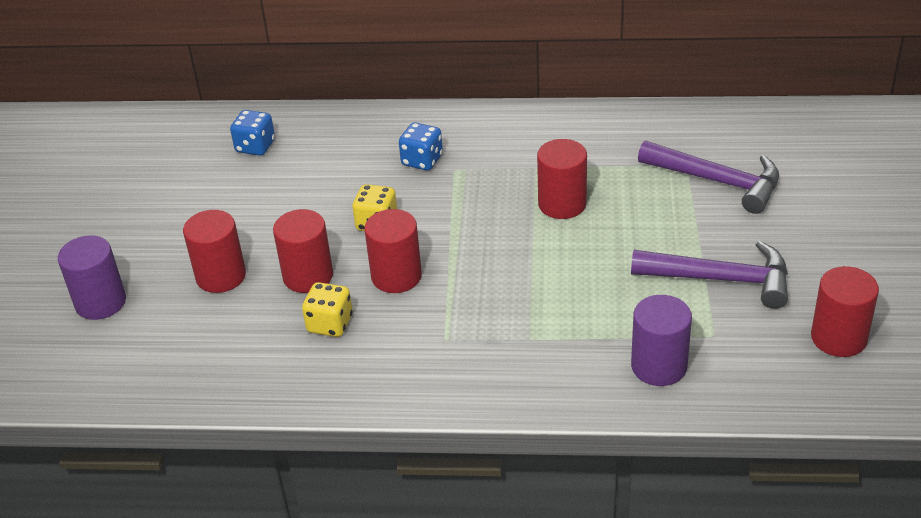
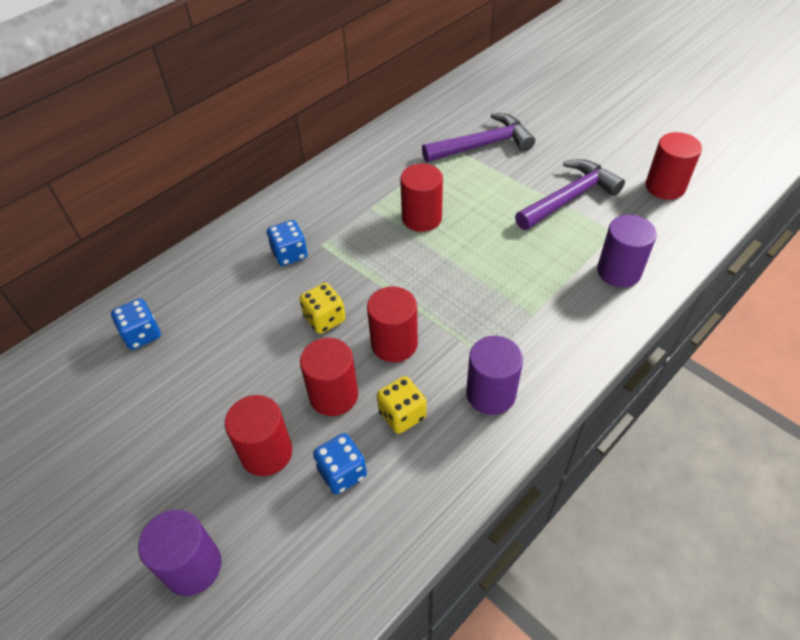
camera: 50 degrees left, 10 degrees up
(243, 325) = (342, 472): none -> blue dice
(407, 362) = (490, 394): none -> purple cylinder

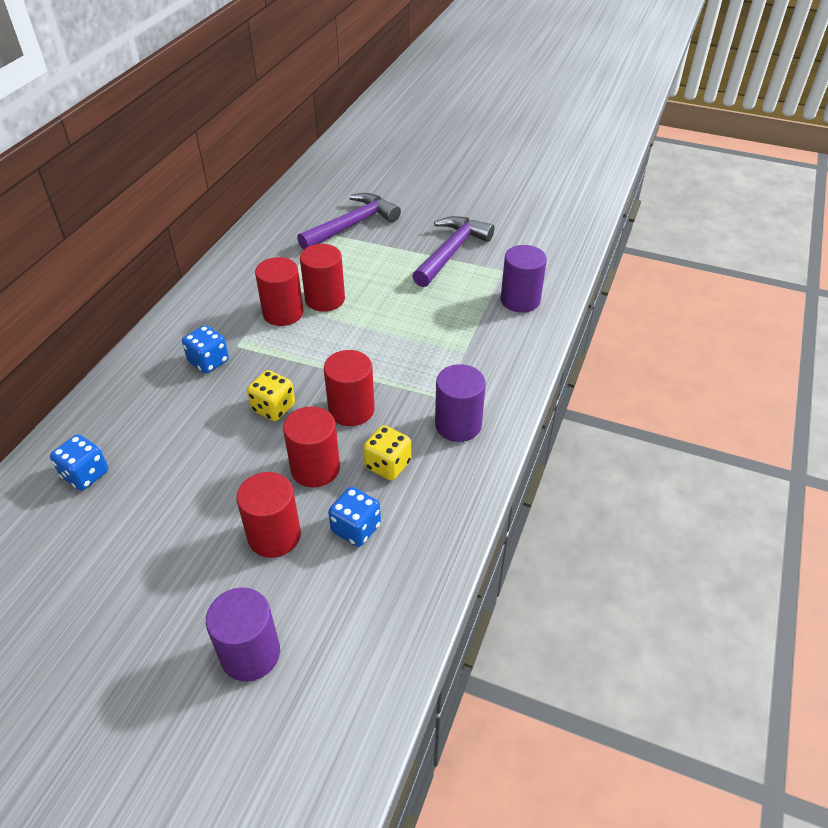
camera: 25 degrees left, 5 degrees down
(665, 187) = (527, 225): red cylinder -> red cylinder (283, 313)

